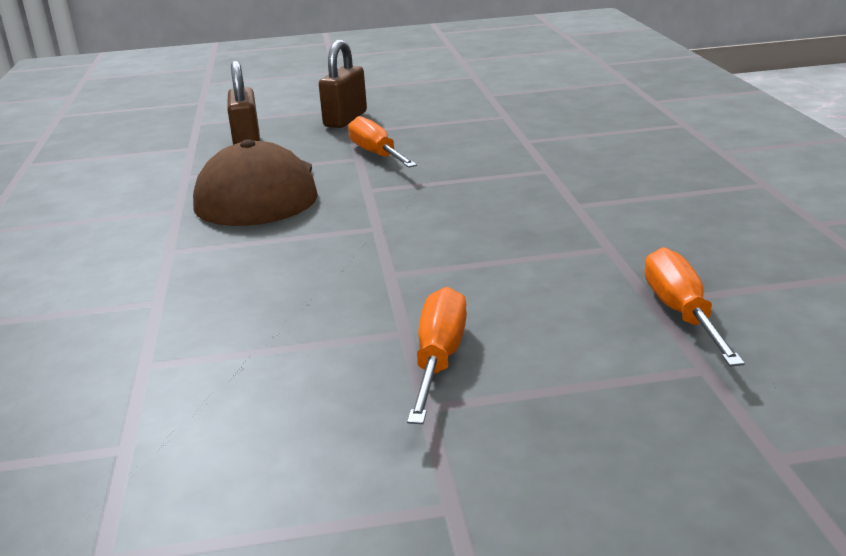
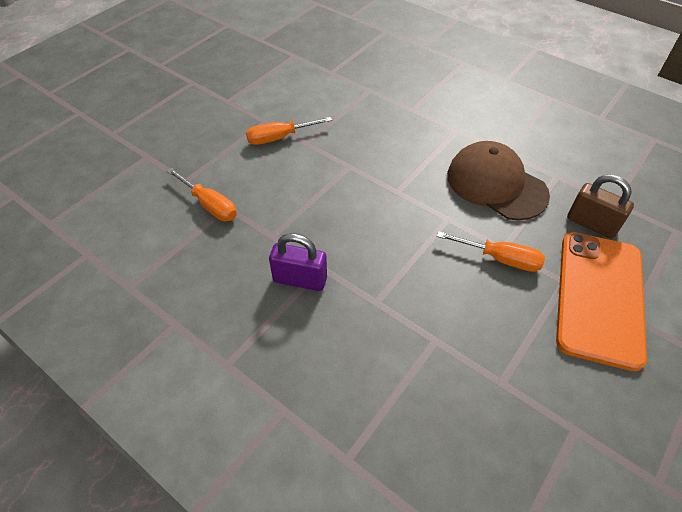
camera: 135 degrees right, 25 degrees up
(345, 119) = (599, 297): brown padlock -> orange phone
(439, 359) = (280, 138): orange screwdriver -> orange screwdriver turned 105 degrees clockwise
(615, 205) = (300, 280): none -> purple padlock

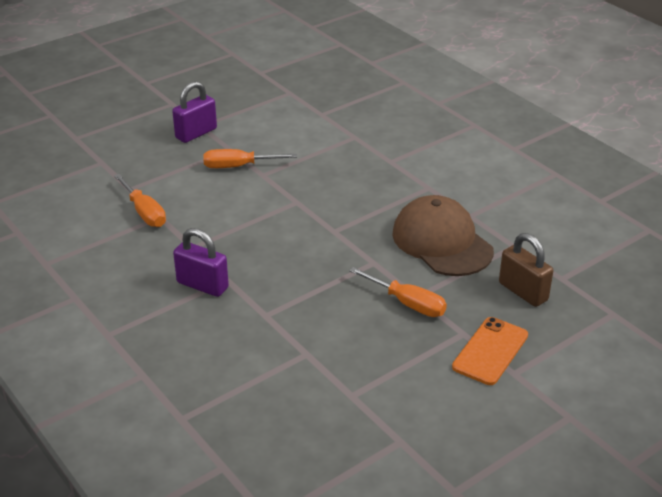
camera: 15 degrees right, 15 degrees down
(226, 109) = (196, 133): none -> purple padlock
(599, 297) = (490, 351): orange phone -> orange phone, size x0.57

